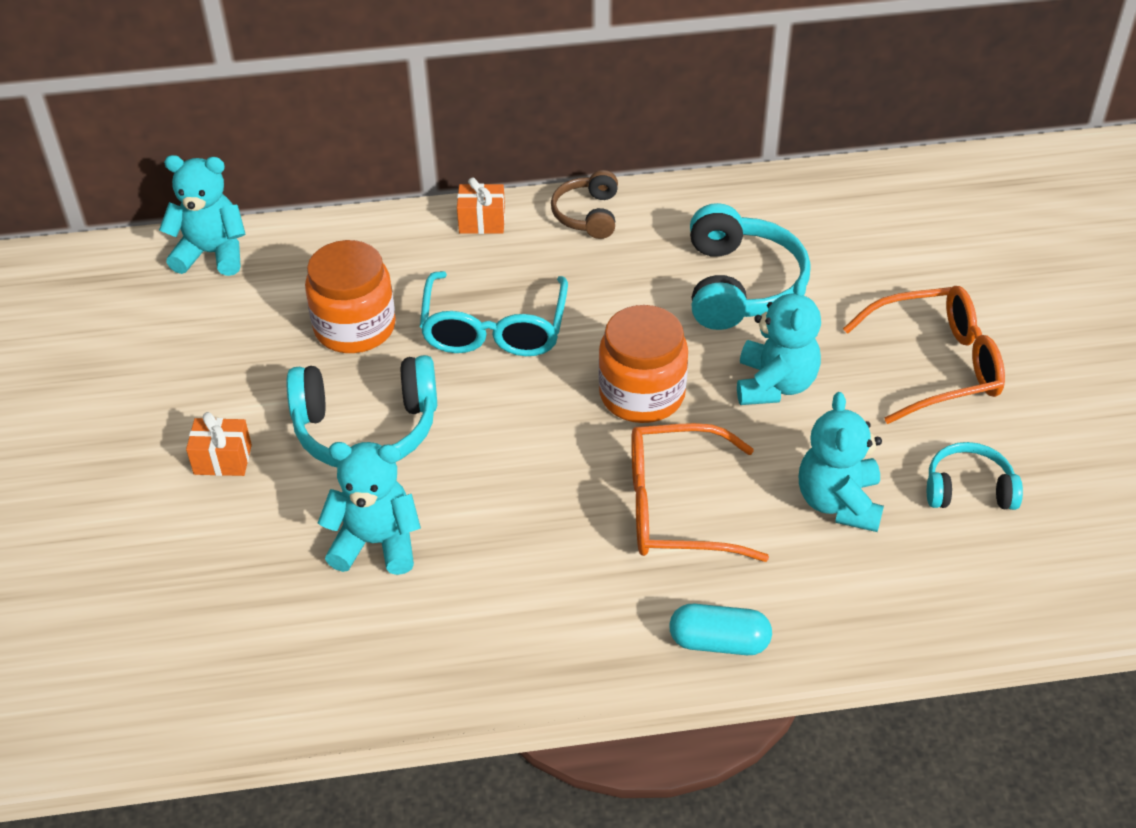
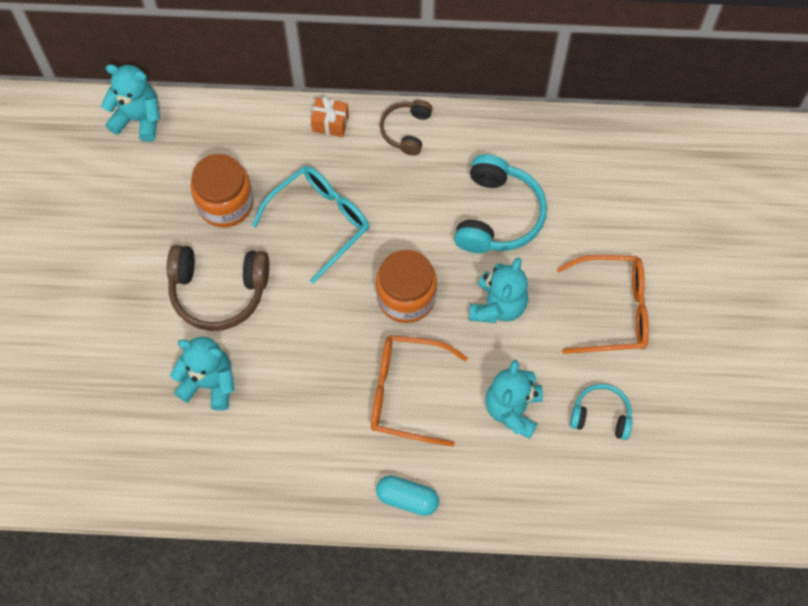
camera: 10 degrees right, 20 degrees up
(223, 459) = (122, 298): orange gift -> none
(366, 428) = (218, 291): turquoise headphones -> brown headphones
(494, 328) = (319, 222): turquoise glasses -> turquoise glasses turned 150 degrees counterclockwise

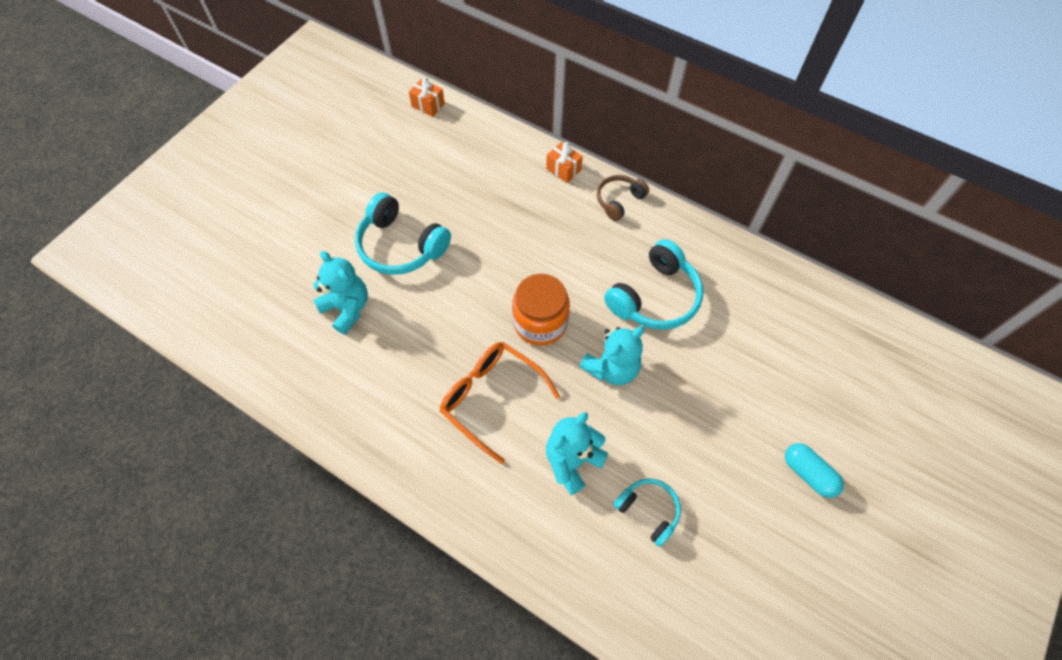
camera: 30 degrees right, 5 degrees down
(138, 119) = (428, 105): turquoise teddy bear -> orange gift
(218, 291) = (401, 246): brown headphones -> turquoise headphones
(225, 203) = (449, 188): orange jar -> none
(319, 222) = (509, 234): turquoise glasses -> none
(407, 498) = (436, 486): turquoise capsule -> turquoise capsule (808, 473)
(612, 310) = (710, 424): orange glasses -> none

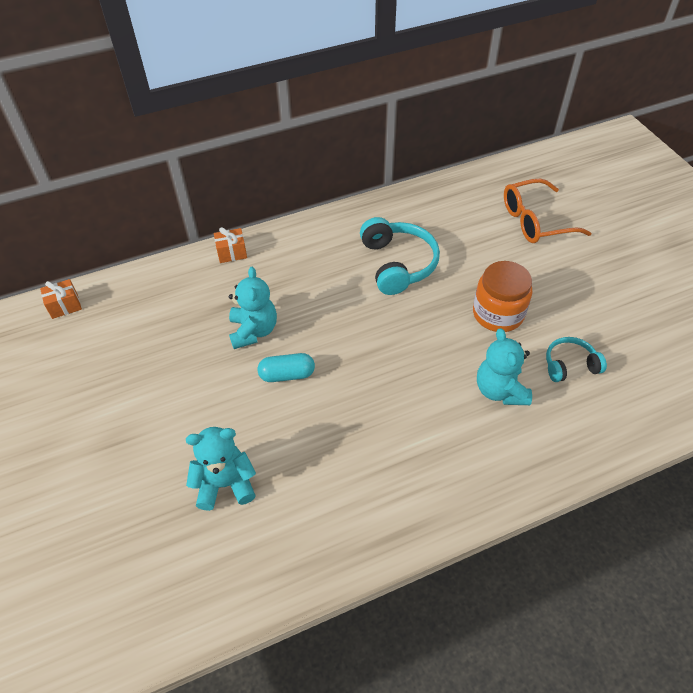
camera: 55 degrees left, 10 degrees down
(401, 246) = (197, 405): turquoise headphones -> none
(492, 399) = (407, 415): orange glasses -> orange glasses (536, 221)
(540, 322) = (362, 345): orange jar -> orange jar (498, 314)
(611, 368) = (438, 322): turquoise teddy bear -> turquoise teddy bear (253, 331)
(619, 201) = (294, 237): brown headphones -> none
(808, 473) = (594, 263): turquoise capsule -> turquoise capsule (287, 374)

